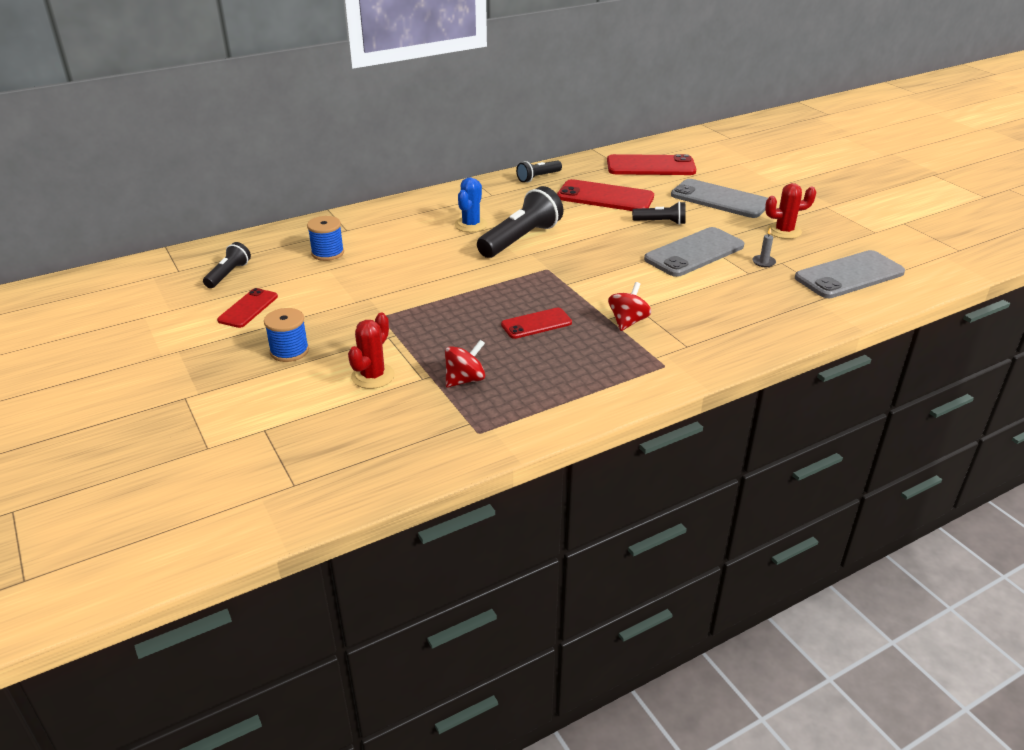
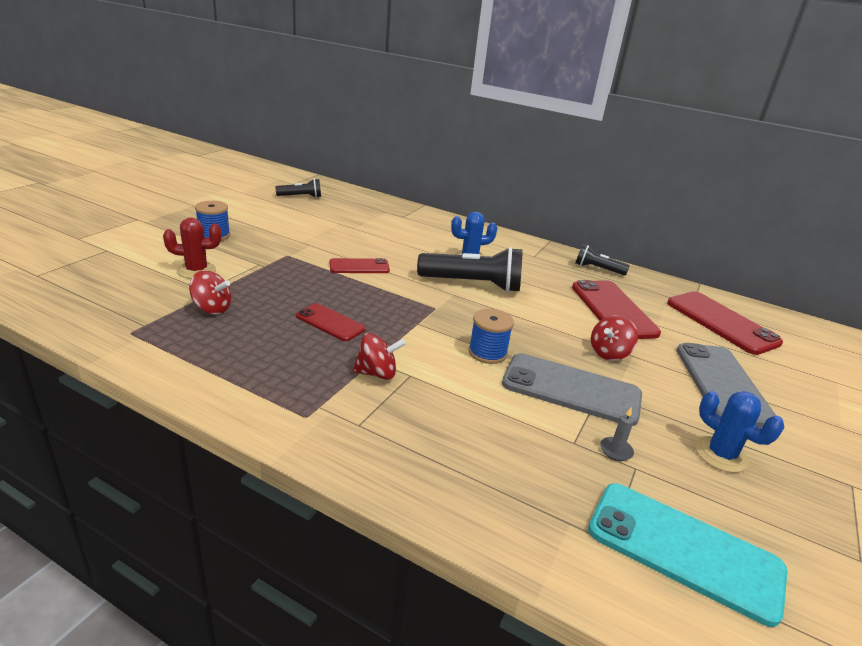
camera: 55 degrees right, 5 degrees down
(248, 308) = (261, 211): red phone -> red phone (359, 267)
(327, 253) = (361, 218): blue spool -> blue spool (487, 353)
(661, 222) = (609, 353): black flashlight -> red spinning top
(784, 231) = (721, 454): red cactus -> blue cactus
(849, 275) = (684, 550): grey phone -> turquoise phone

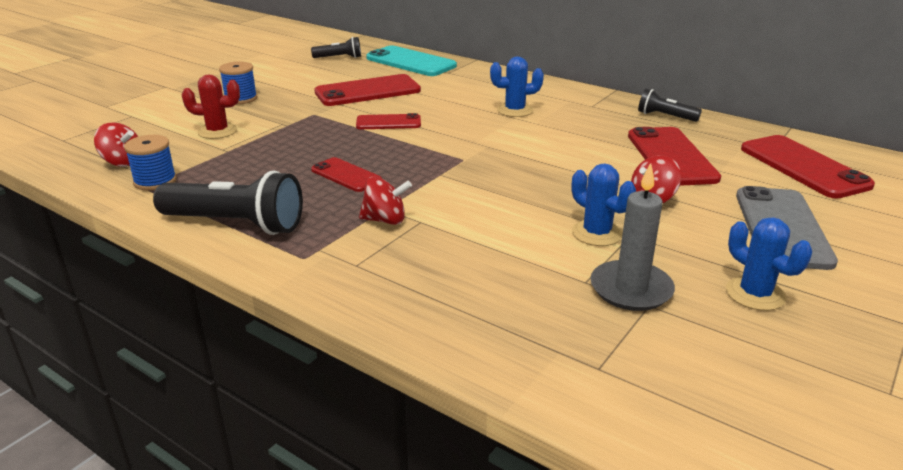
camera: 10 degrees right, 0 degrees up
(212, 308) = (227, 165): red spinning top -> red spinning top (122, 162)
(333, 233) = (367, 91): none -> red phone
(473, 284) = (512, 136): black flashlight -> black flashlight (236, 224)
(487, 353) = (511, 200): blue spool -> blue spool (155, 181)
(571, 389) = (597, 233): grey phone -> blue cactus
(616, 450) = (631, 289): grey candle -> grey candle, size x2.25
(684, 550) = (680, 377): turquoise phone -> turquoise phone (411, 62)

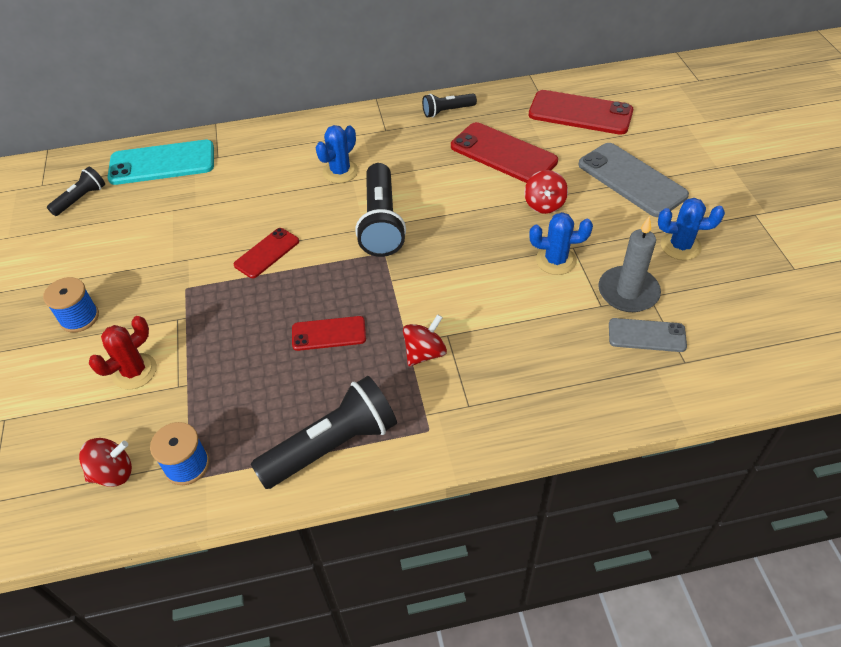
camera: 45 degrees left, 20 degrees up
(367, 91) = (186, 227): red phone -> none
(493, 145) = (381, 223): none -> black flashlight
(593, 326) = (646, 335): none -> grey phone

